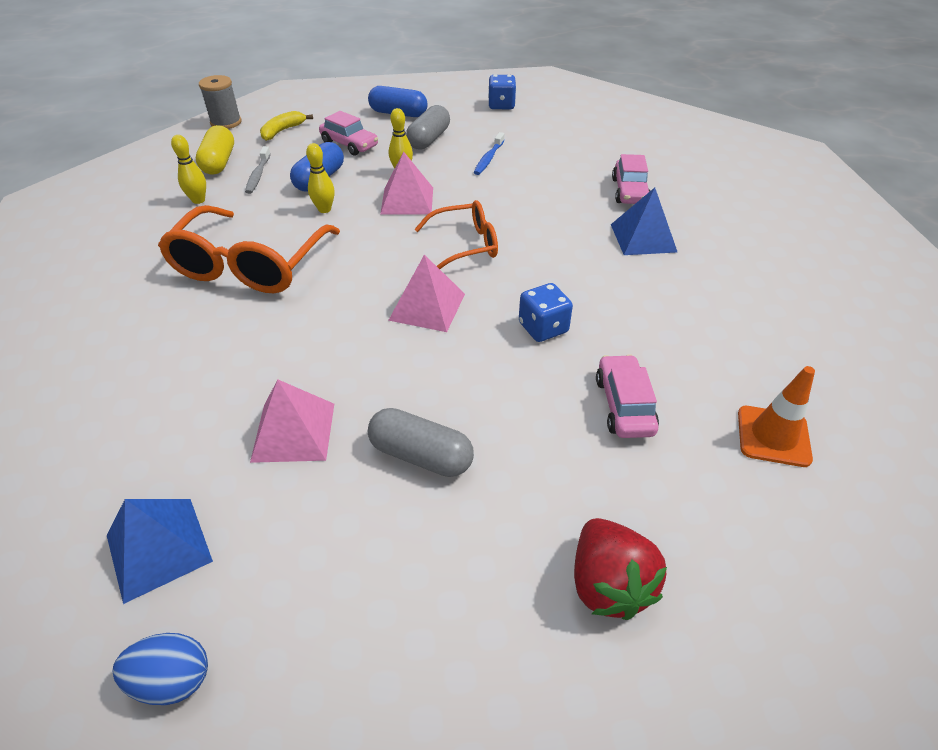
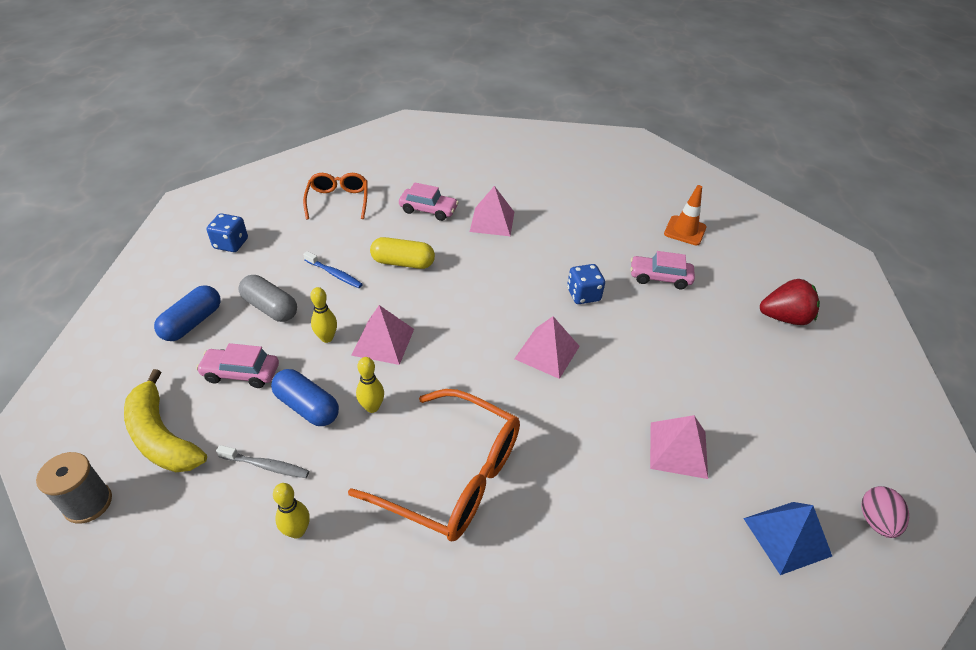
camera: 80 degrees left, 0 degrees up
(173, 680) = (875, 521): blue egg -> pink egg
(219, 162) = (208, 509): yellow capsule -> yellow capsule (403, 263)
(282, 131) = (162, 436): yellow banana -> yellow banana, size x1.69
(349, 144) = (241, 373): pink car -> pink car turned 135 degrees counterclockwise
(421, 455) = (700, 379): grey capsule -> none
(465, 245) = (470, 315): orange glasses -> orange glasses (338, 201)
(643, 238) = (492, 221): blue pyramid -> pink pyramid

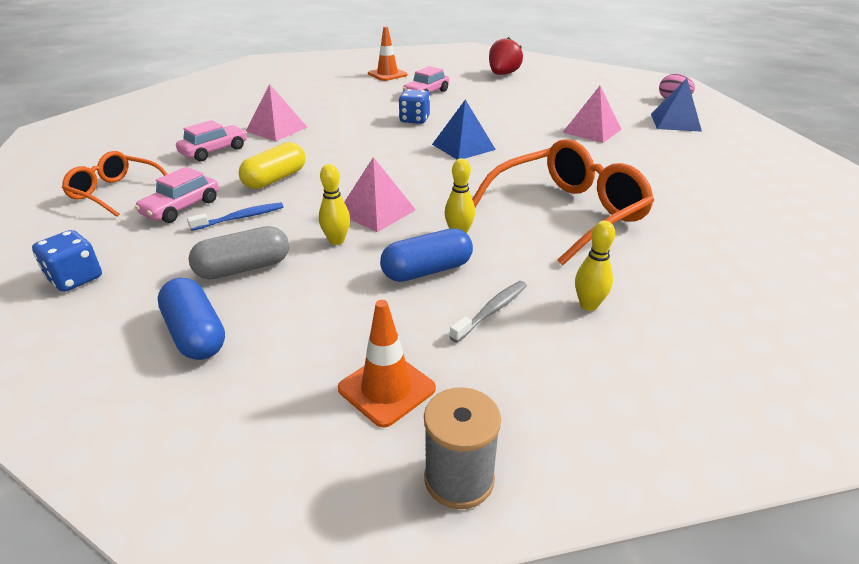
camera: 60 degrees left, 10 degrees down
(162, 436) = (386, 389): yellow banana -> orange traffic cone
(241, 373) = (334, 307): pink car -> pink car (181, 208)
(547, 352) = (463, 147): pink pyramid -> blue pyramid

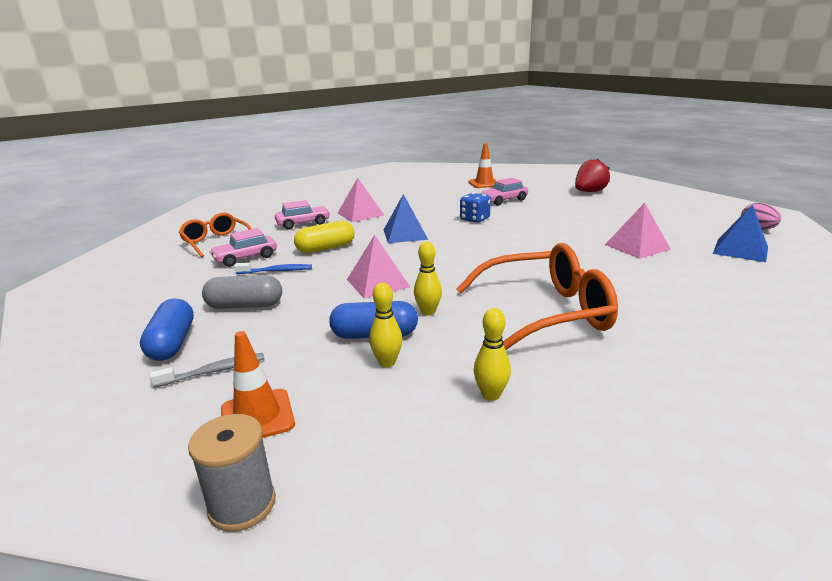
camera: 25 degrees right, 10 degrees down
(75, 278) = (141, 291): blue dice -> none
(336, 241) = (327, 299): yellow bowling pin -> yellow bowling pin (387, 362)
(463, 147) = (498, 245): blue pyramid -> blue pyramid (405, 234)
(492, 311) = (398, 378): grey toothbrush -> grey toothbrush (214, 371)

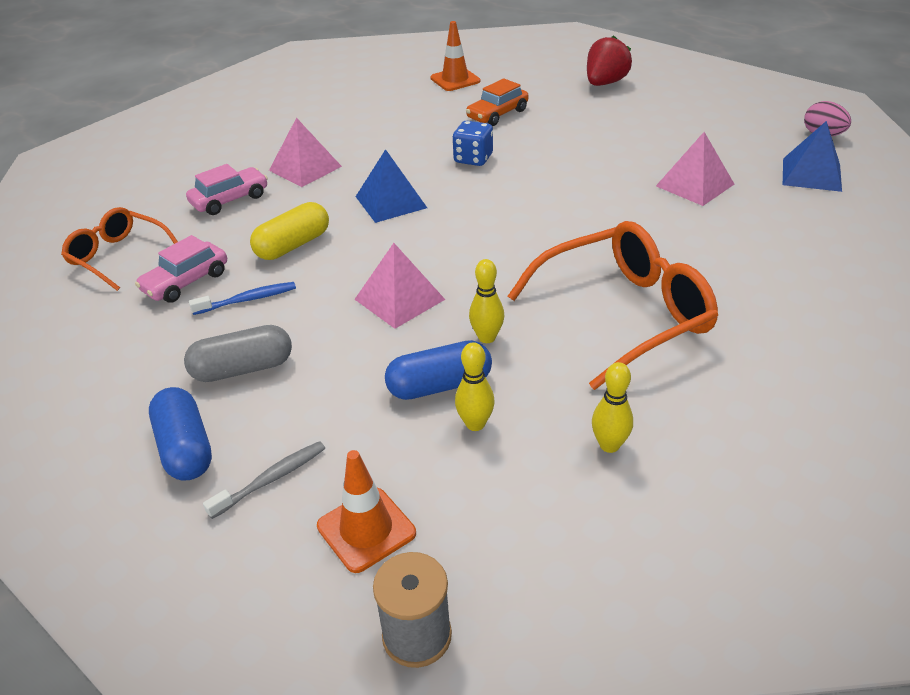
camera: 15 degrees left, 15 degrees up
(504, 200) = (497, 114): pink car -> orange car

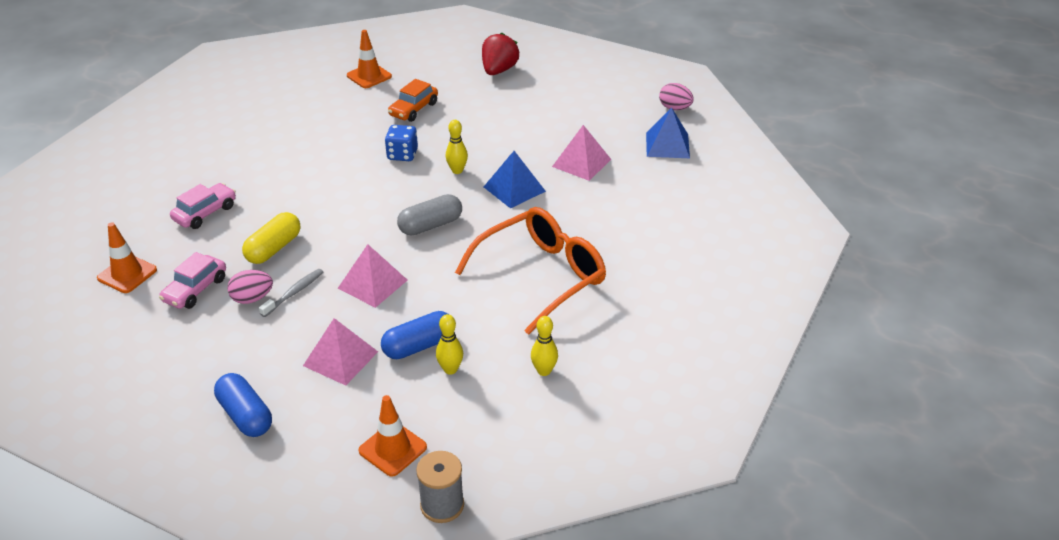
camera: 15 degrees left, 0 degrees up
(118, 256) = (127, 274): orange glasses -> orange traffic cone
(243, 369) = (268, 353): grey capsule -> grey capsule (430, 225)
(248, 300) = (252, 298): blue toothbrush -> pink egg
(271, 479) = (316, 427): grey toothbrush -> grey toothbrush (294, 293)
(305, 168) = (261, 177): pink pyramid -> pink pyramid (340, 358)
(391, 202) = (344, 201): blue pyramid -> blue pyramid (514, 189)
(487, 337) = (445, 306): yellow bowling pin -> yellow bowling pin (457, 171)

